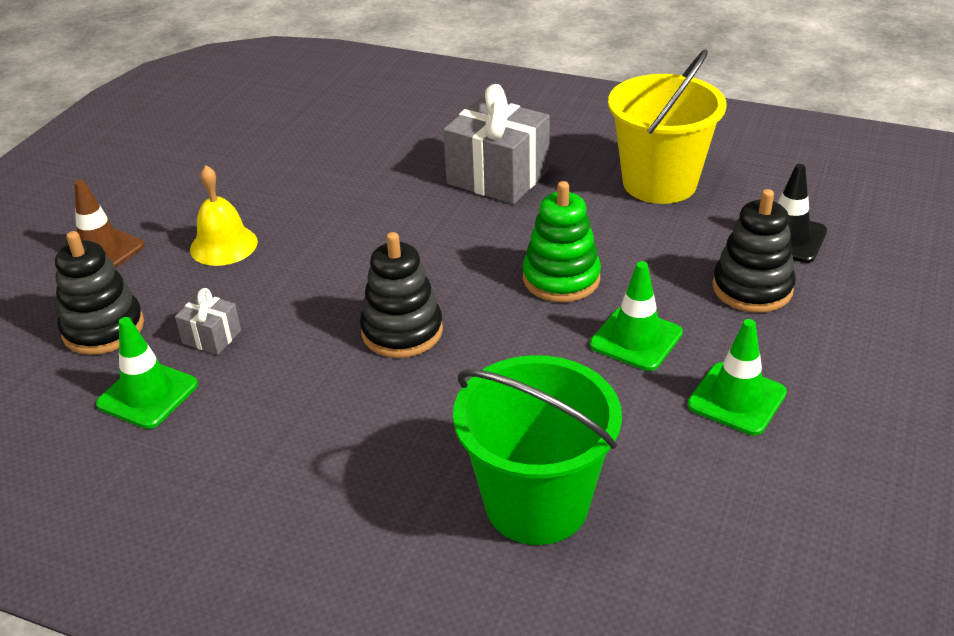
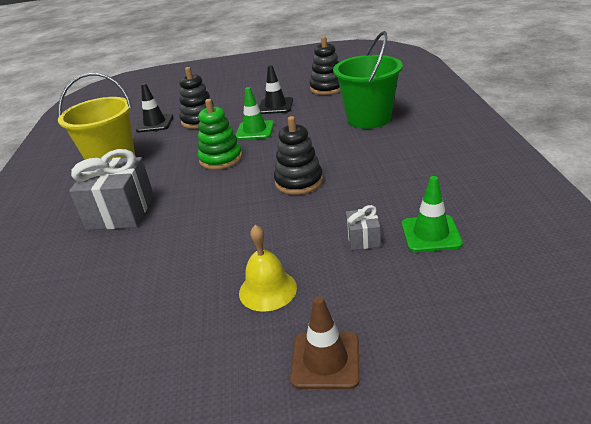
camera: 115 degrees left, 5 degrees down
(103, 329) = (404, 291): black stacking toy -> black stacking toy (327, 88)
(736, 399) = (275, 106): green traffic cone -> black traffic cone

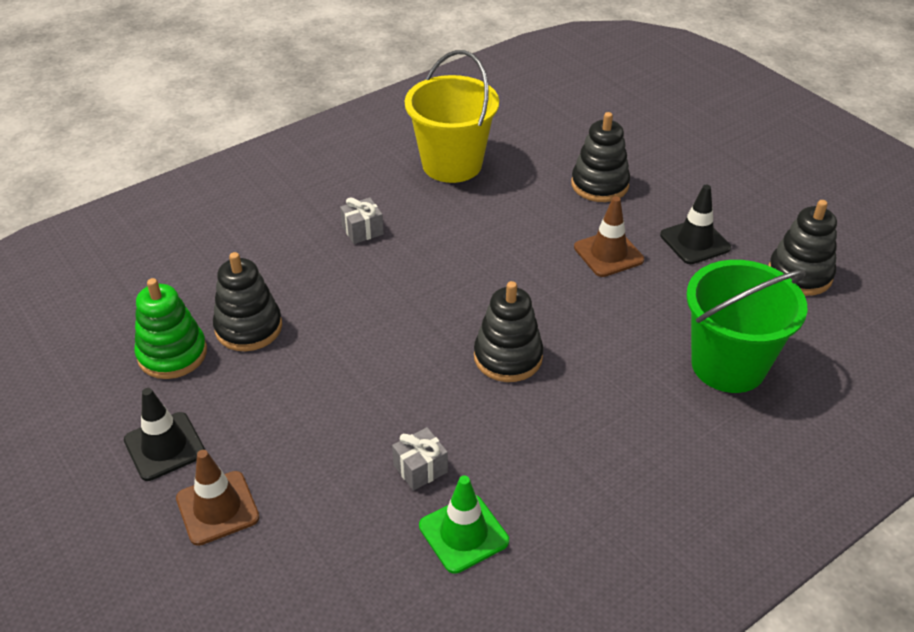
camera: 55 degrees right, 10 degrees up
(121, 212) = (362, 230): grey gift -> grey gift, size x0.47
(147, 293) = (248, 327): none -> black stacking toy
(155, 123) = (563, 147): black traffic cone -> black traffic cone (164, 446)
(221, 159) = (517, 256): green stacking toy -> green stacking toy (172, 354)
(255, 130) = (608, 254): green traffic cone -> brown traffic cone
(267, 290) = (294, 419): yellow bell -> none

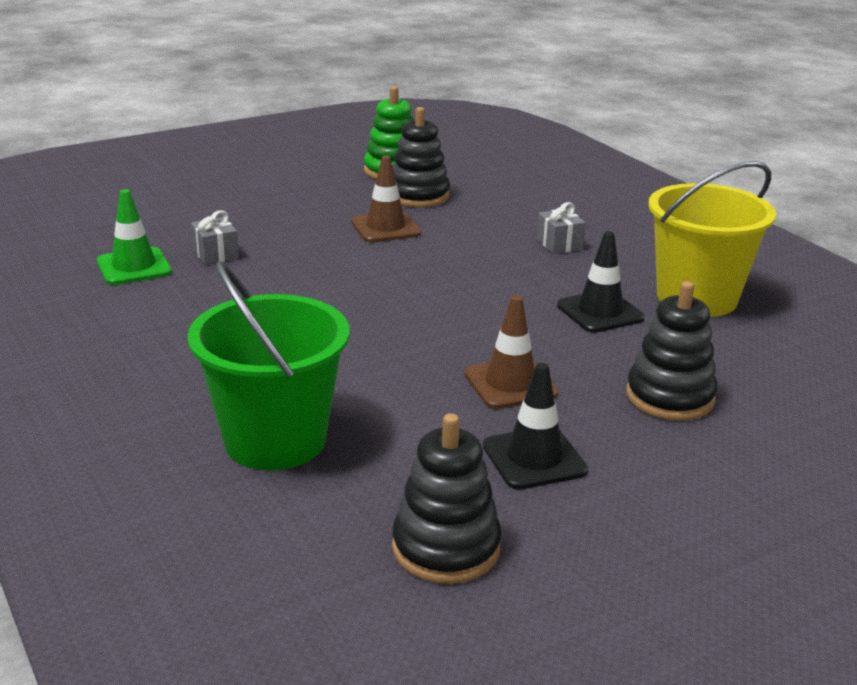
camera: 95 degrees right, 15 degrees down
(164, 446) = (292, 170): black traffic cone -> black traffic cone (600, 312)
(217, 508) = (221, 186): brown traffic cone -> brown traffic cone (385, 228)
(508, 357) = (341, 303): black stacking toy -> none

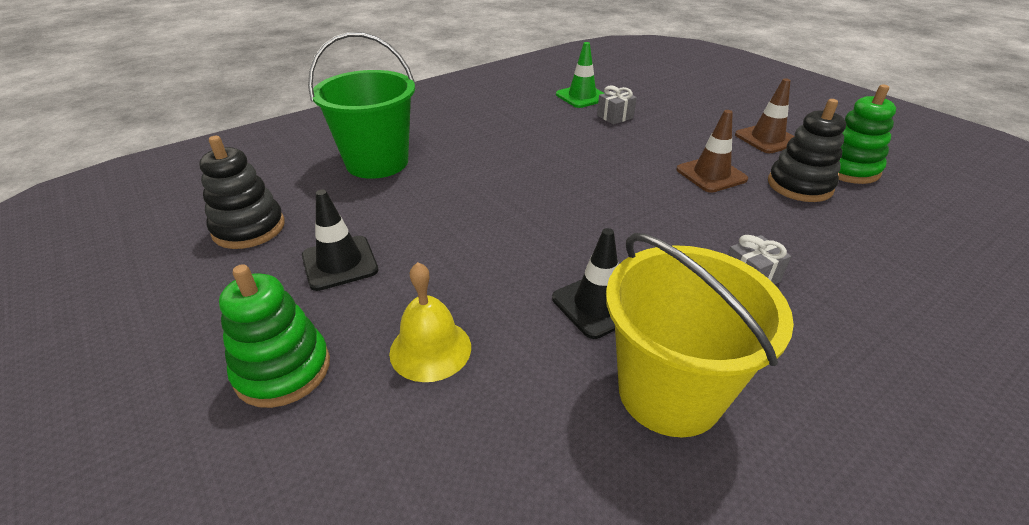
camera: 85 degrees right, 10 degrees up
(510, 384) = (449, 249): brown traffic cone -> brown traffic cone (767, 139)
(670, 397) = (430, 349): black stacking toy -> yellow bell
(713, 482) = (283, 370): none -> green stacking toy

